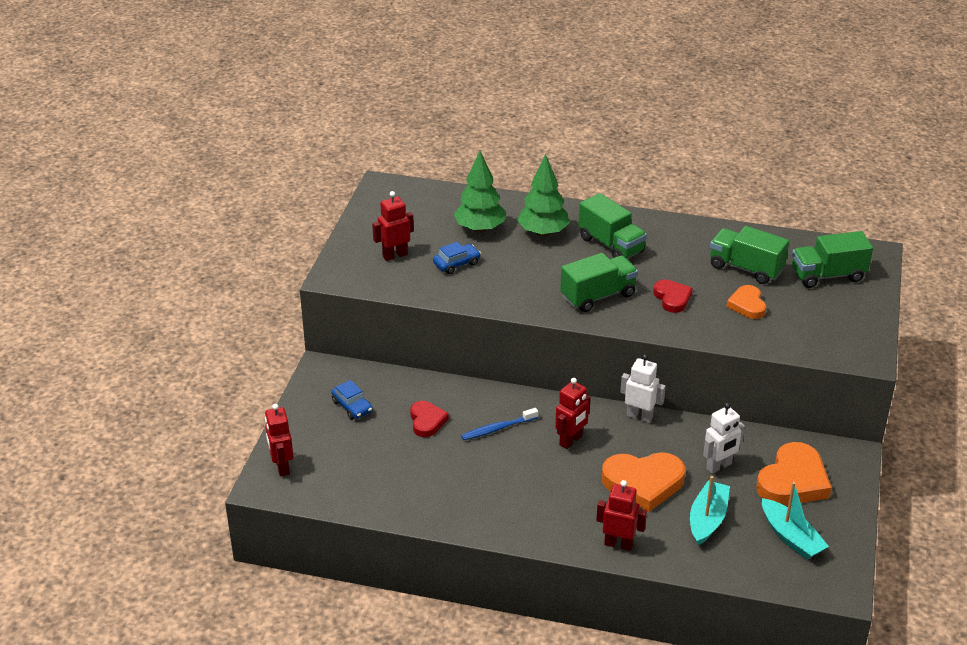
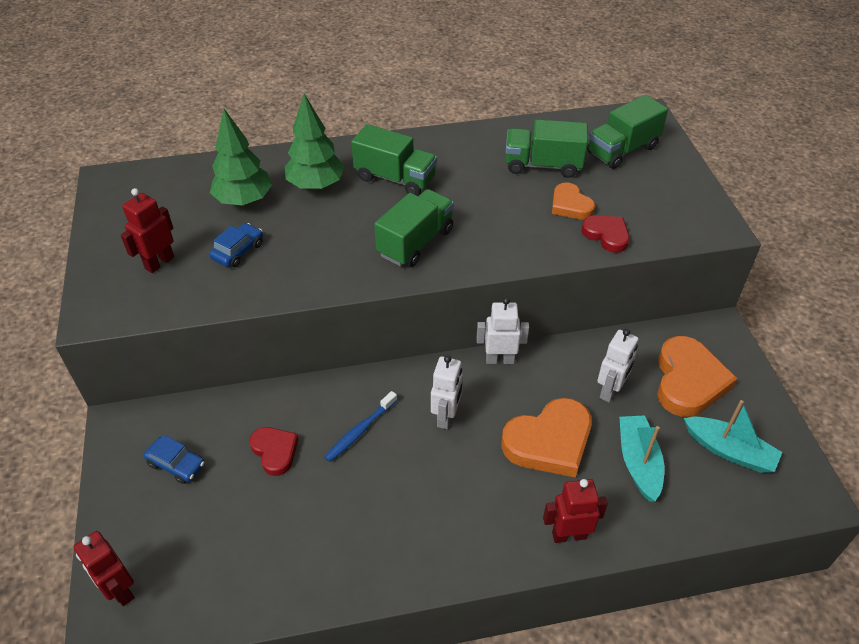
camera: 25 degrees left, 10 degrees up
(571, 441) = (446, 416): red robot -> white robot
(672, 298) = (493, 221): red heart -> red heart (606, 235)

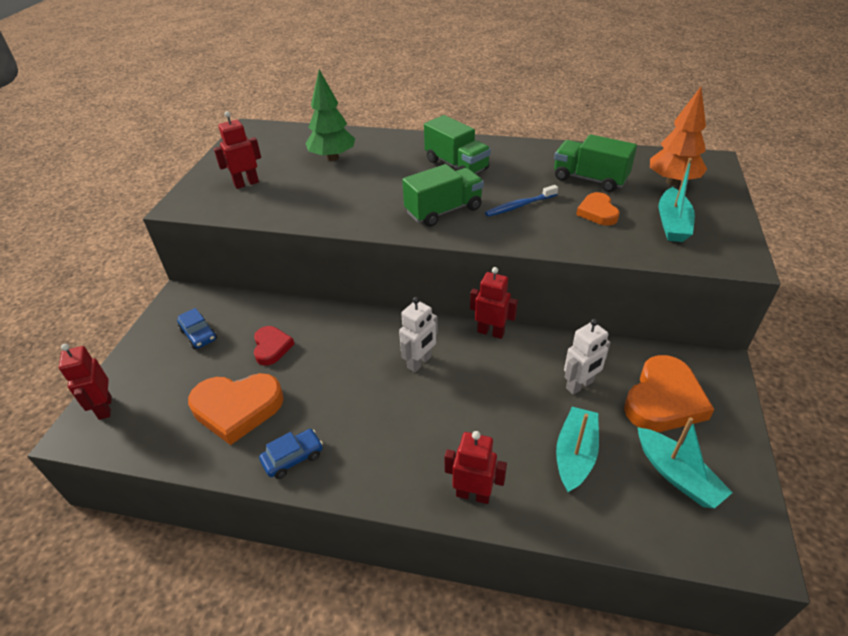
camera: 25 degrees right, 5 degrees down
(238, 251) = (305, 188): blue car -> blue car (293, 458)
(316, 185) = (392, 158): green tree -> none
(360, 431) = (344, 352): blue toothbrush -> blue toothbrush (519, 206)
(499, 359) = (491, 332): white robot -> red robot
(549, 442) = (498, 410): orange heart -> orange heart (237, 408)
(606, 235) = (619, 241): red heart -> none
(622, 150) = (672, 181): green truck -> orange tree
(644, 201) = (672, 224): none -> turquoise boat

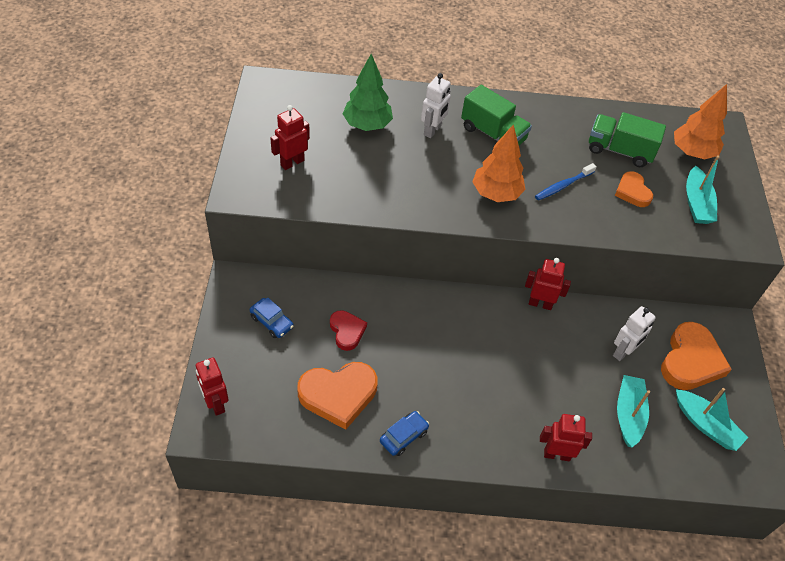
camera: 15 degrees left, 10 degrees up
(419, 362) = (485, 339): white robot -> white robot (432, 130)
(443, 211) = (496, 194): green truck -> orange tree

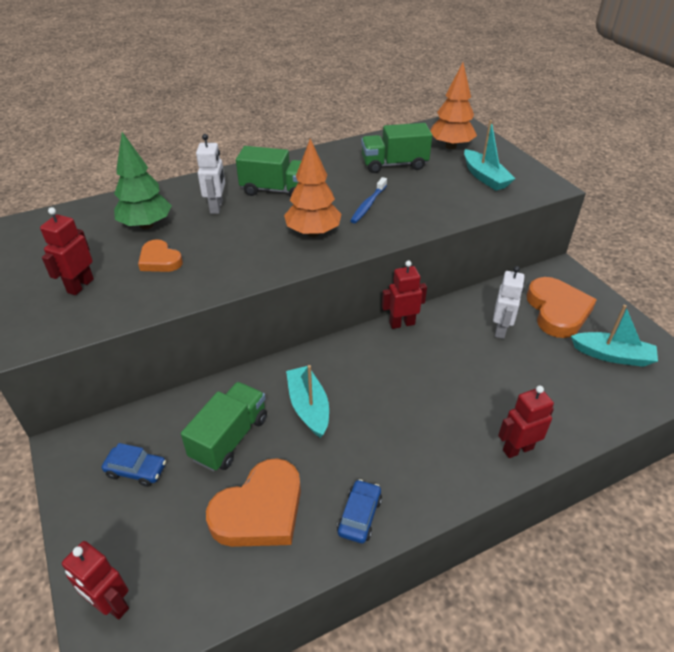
camera: 25 degrees left, 10 degrees down
(347, 331) = (230, 438): red heart -> green truck
(628, 414) = (547, 379): turquoise boat -> turquoise boat (308, 407)
(632, 192) = (429, 188): orange heart -> orange heart (160, 260)

